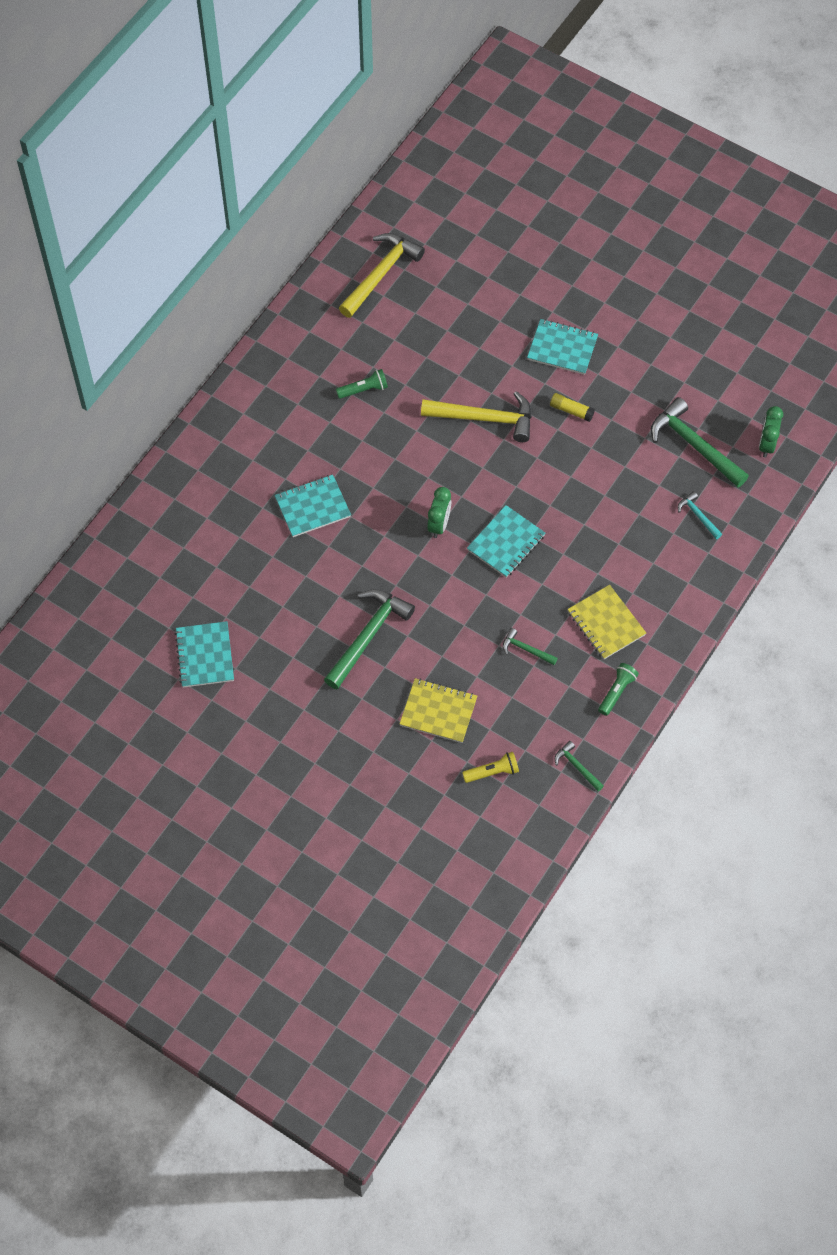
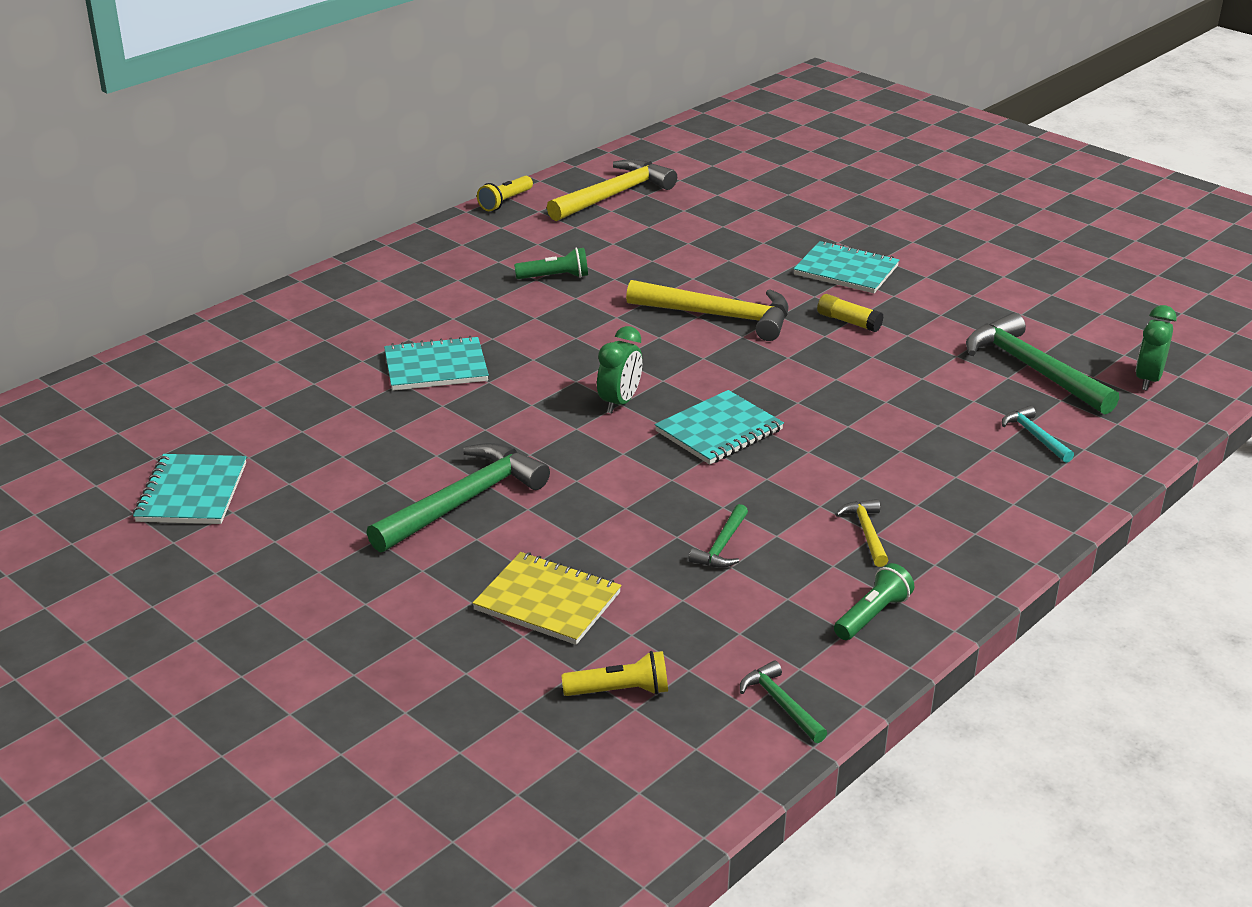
camera: 10 degrees right, 30 degrees down
(303, 296) = (505, 202): none -> yellow flashlight
(526, 649) = (722, 546): green hammer -> green hammer turned 105 degrees counterclockwise
(606, 623) = (866, 532): yellow notebook -> yellow hammer

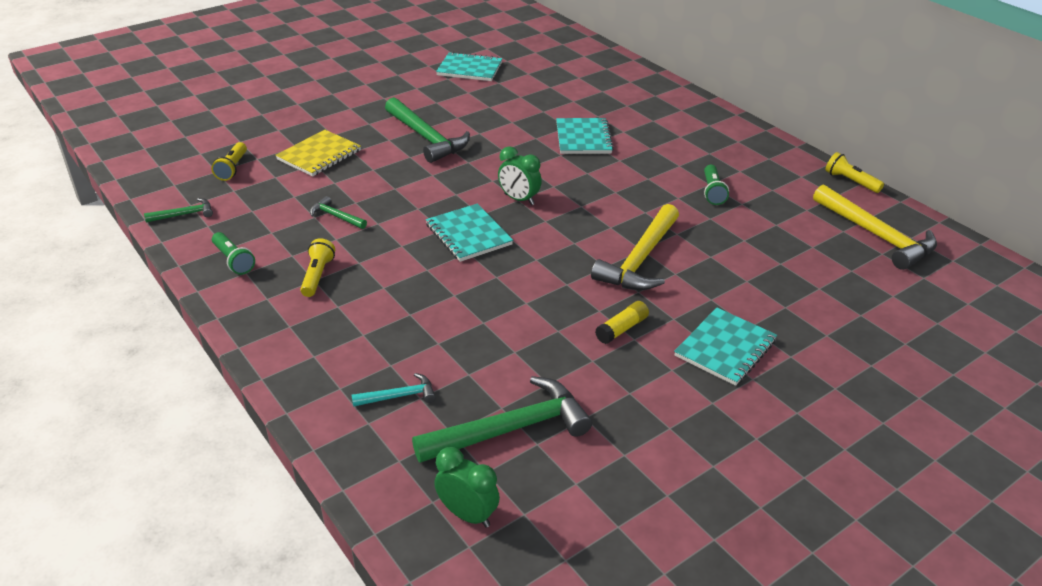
camera: 100 degrees right, 5 degrees up
(866, 532) = (317, 276): yellow hammer -> yellow flashlight

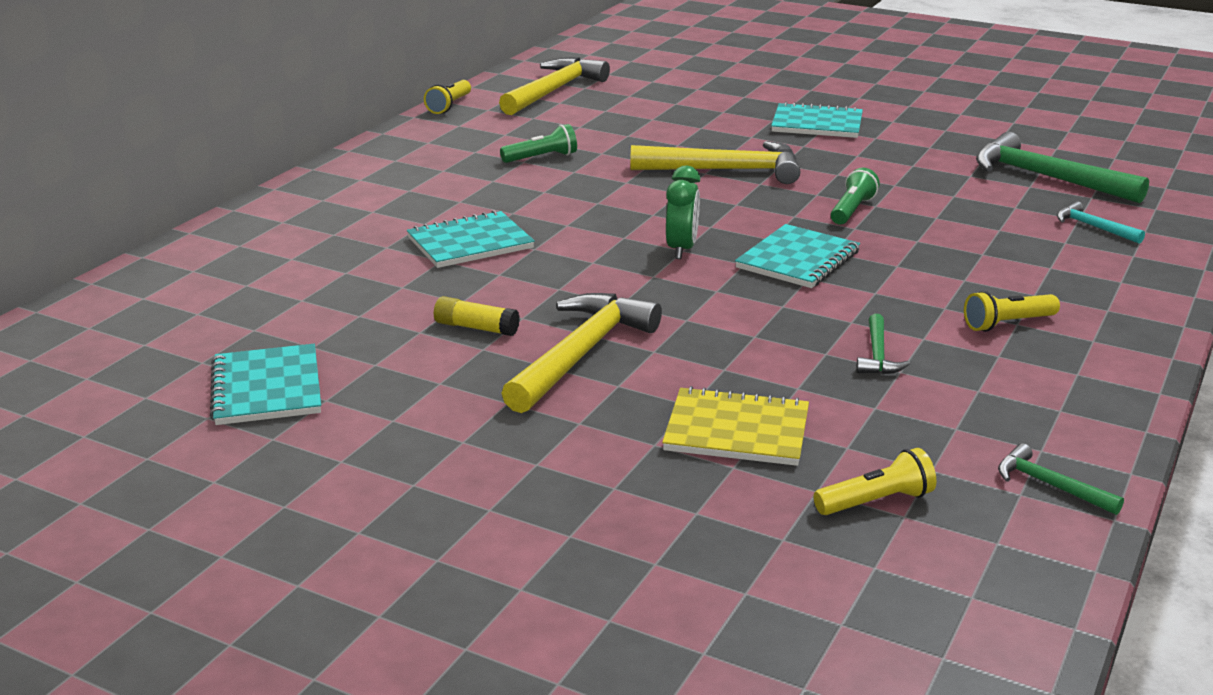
camera: 115 degrees left, 10 degrees down
(233, 261) = (1072, 392): green flashlight -> green flashlight (852, 210)
(427, 138) = (581, 354): green hammer -> yellow hammer
(467, 514) = (1152, 174): green clock -> none
(622, 329) = (851, 161): yellow glue stick -> yellow glue stick (476, 328)

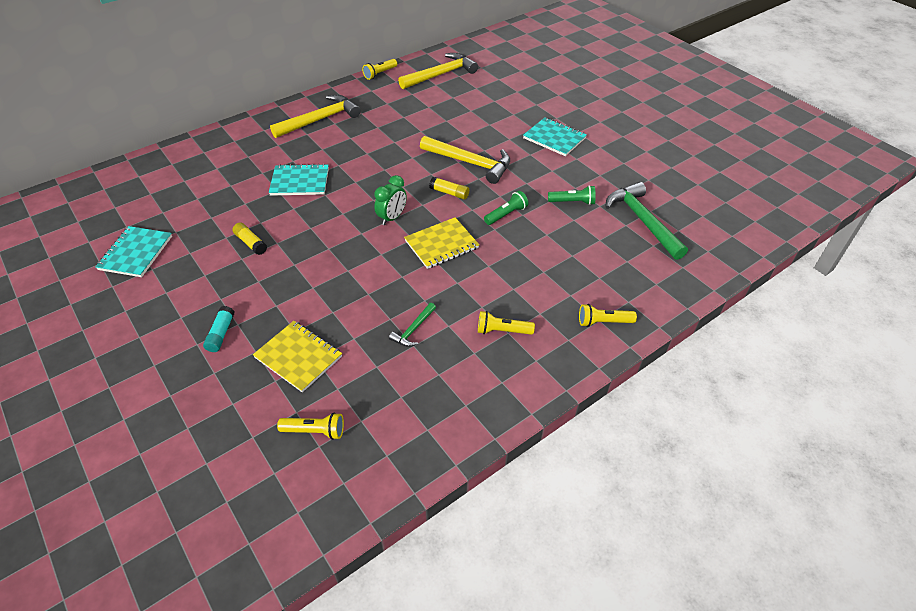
camera: 25 degrees right, 20 degrees up
(541, 158) = (388, 127): green flashlight -> green flashlight (572, 202)
(565, 440) = (221, 334): none -> turquoise glue stick
(581, 354) = (279, 277): yellow hammer -> yellow hammer (320, 119)
(736, 206) = (449, 193): none -> yellow glue stick
(798, 260) = (441, 244): turquoise notebook -> yellow notebook
(1049, 485) = (406, 456): green hammer -> none
(1093, 227) = (628, 271): turquoise hammer -> none
(1129, 281) = (603, 322): none -> yellow flashlight

